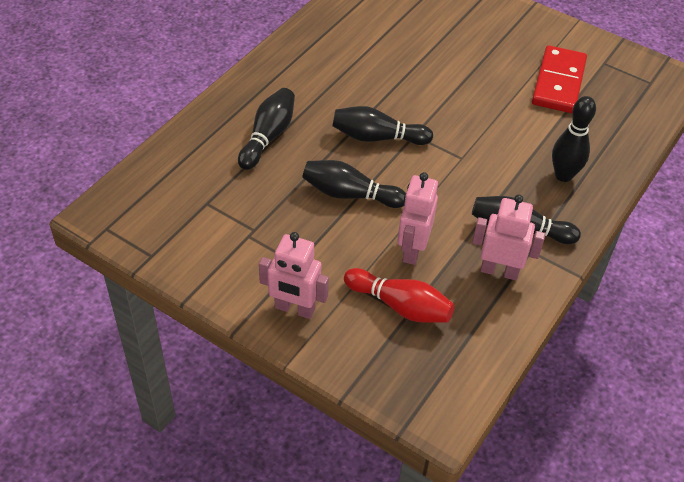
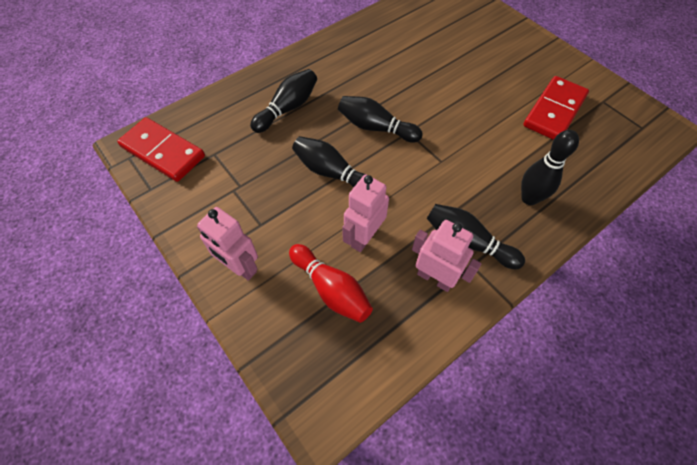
camera: 20 degrees right, 10 degrees up
(144, 213) = (163, 151): none -> red domino

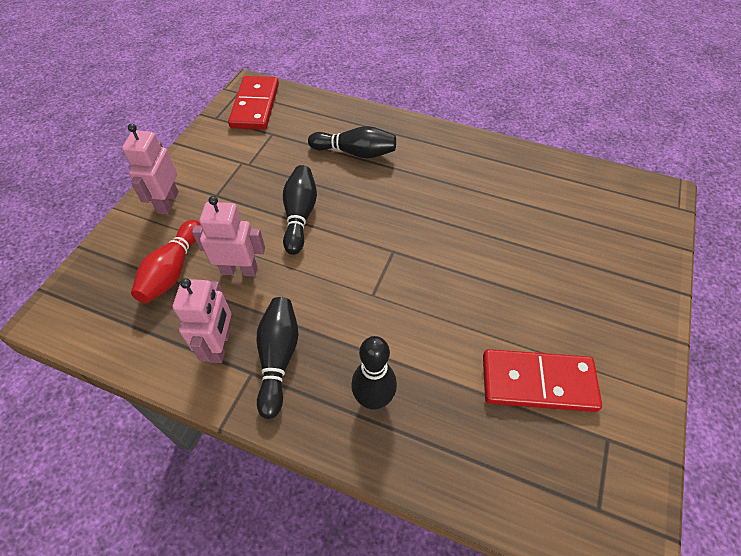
camera: 60 degrees right, 5 degrees down
(376, 128) = (379, 223): black bowling pin -> none

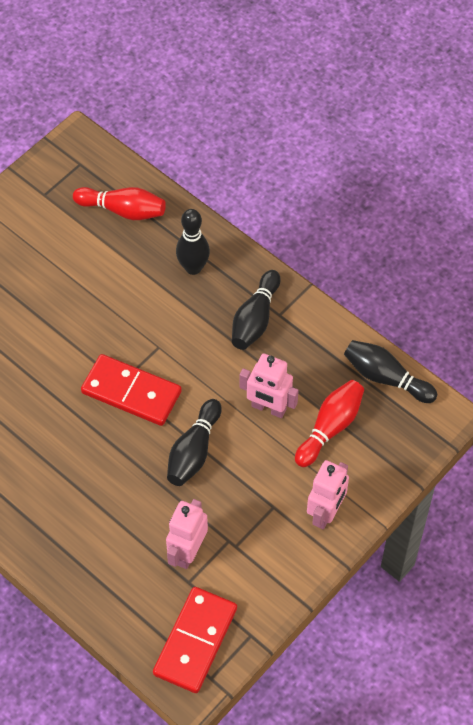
camera: 160 degrees left, 5 degrees up
(220, 345) = (299, 343): pink robot -> pink robot (187, 552)
(355, 152) = (103, 518): black bowling pin -> black bowling pin (386, 378)
(498, 452) = (123, 210): none -> red bowling pin
(538, 382) = (66, 241): red domino -> red domino (131, 392)

